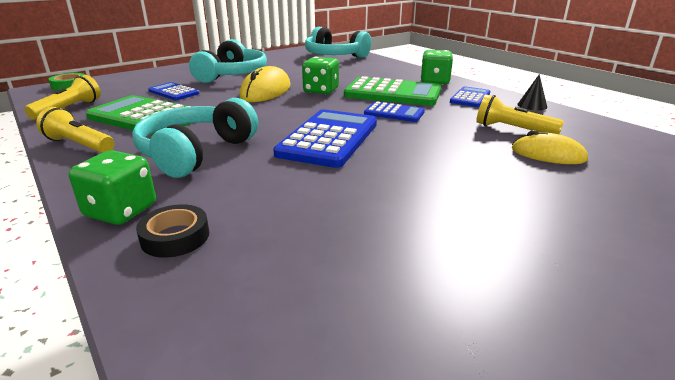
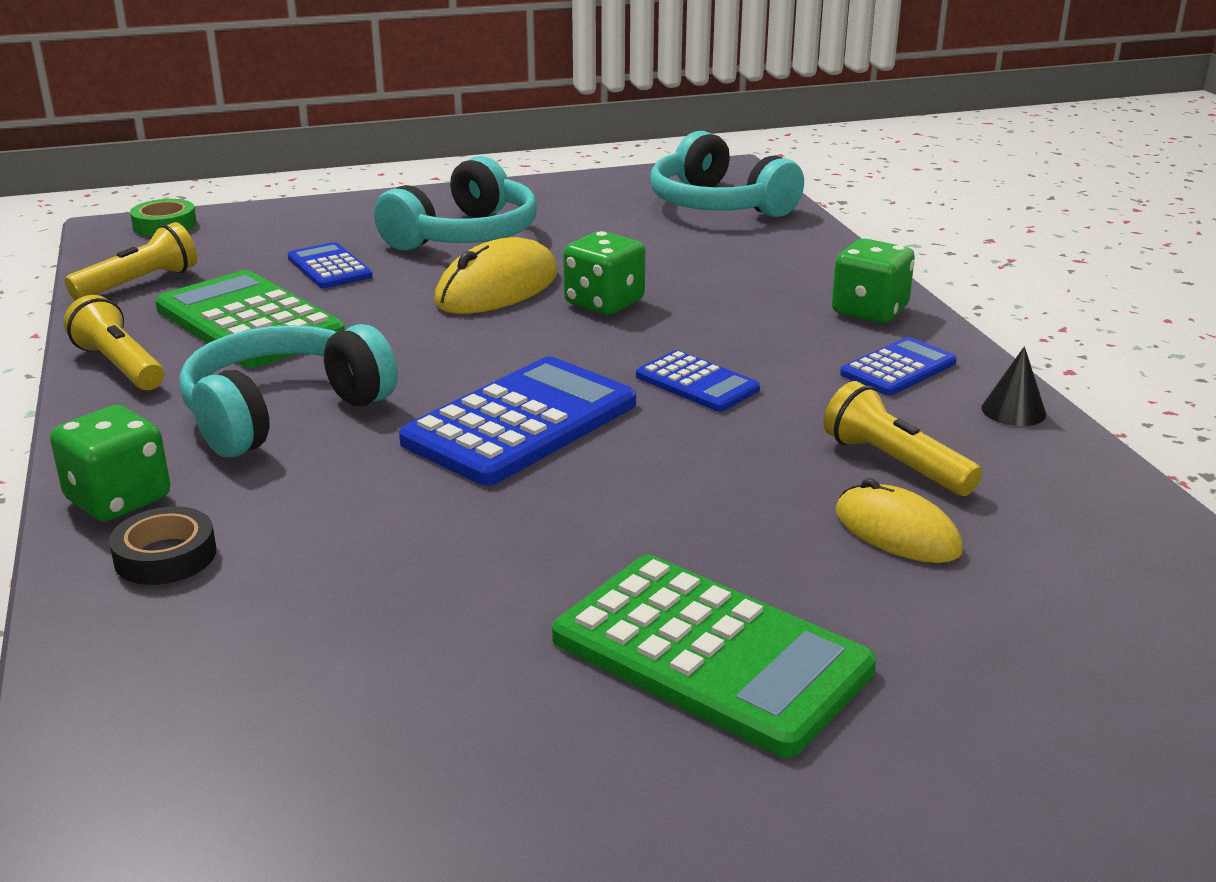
camera: 20 degrees right, 0 degrees up
(392, 93) = (744, 331): green calculator -> green calculator (711, 654)

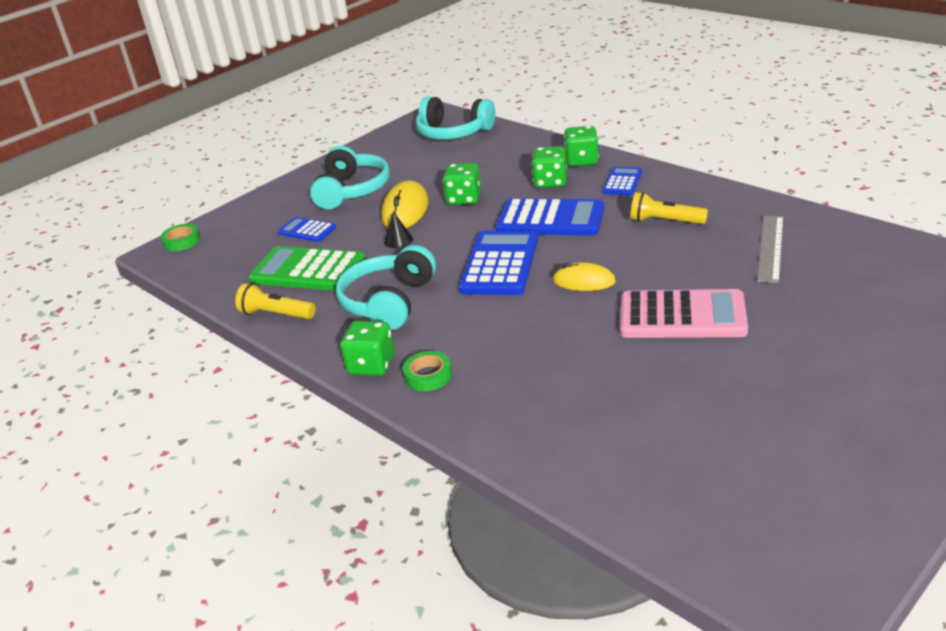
camera: 25 degrees left, 5 degrees up
(139, 283) = (219, 274): yellow flashlight -> none
(165, 556) = (428, 376): black tape -> green tape
(697, 383) = (550, 219): blue calculator -> blue calculator, size x1.85
(711, 654) = (682, 316): green calculator -> pink calculator
(774, 325) = (550, 182): none -> green dice
(897, 532) = (695, 247): yellow mouse -> yellow mouse (584, 281)
(1013, 411) = (684, 183): black cone -> black cone (398, 240)
(1051, 598) = (770, 248): none -> grey ruler

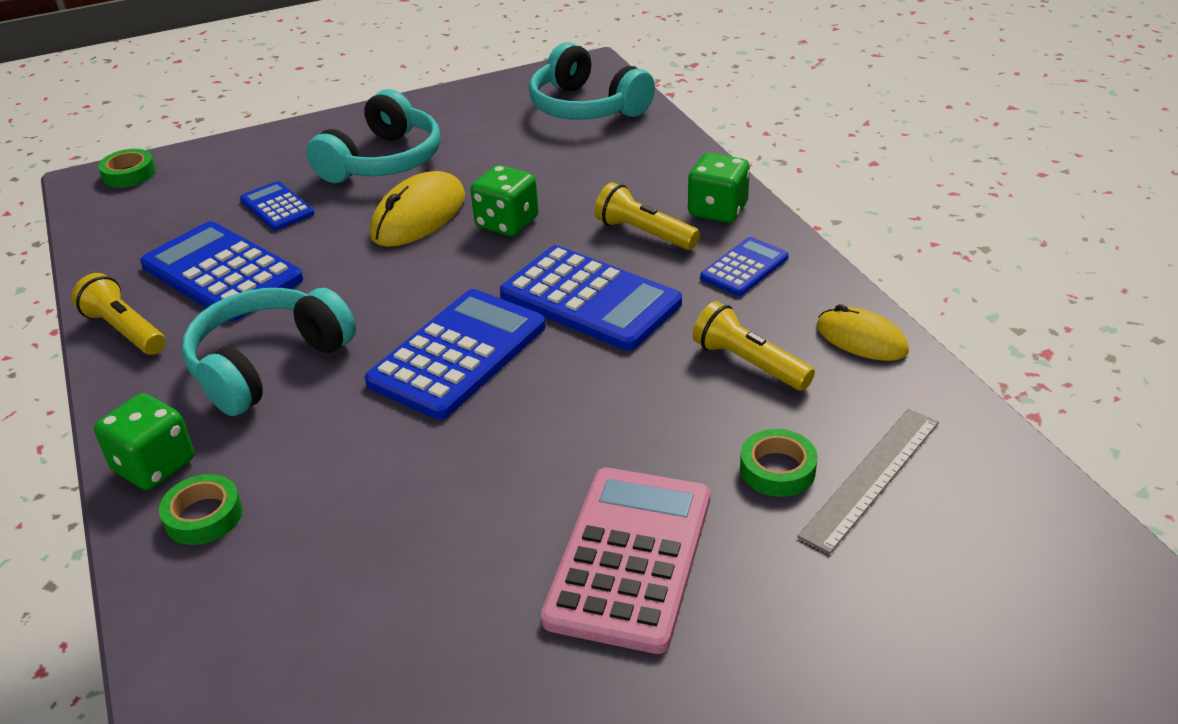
camera: 20 degrees right, 5 degrees up
(308, 270) = (221, 273): green calculator -> blue calculator
(398, 240) = (368, 263): black cone -> none
(550, 182) = (644, 233): green dice -> yellow flashlight
(584, 281) = (543, 431): yellow mouse -> yellow mouse (861, 339)
(682, 316) = (629, 557): pink calculator -> pink calculator turned 105 degrees counterclockwise
(722, 259) = (777, 469): none -> green tape

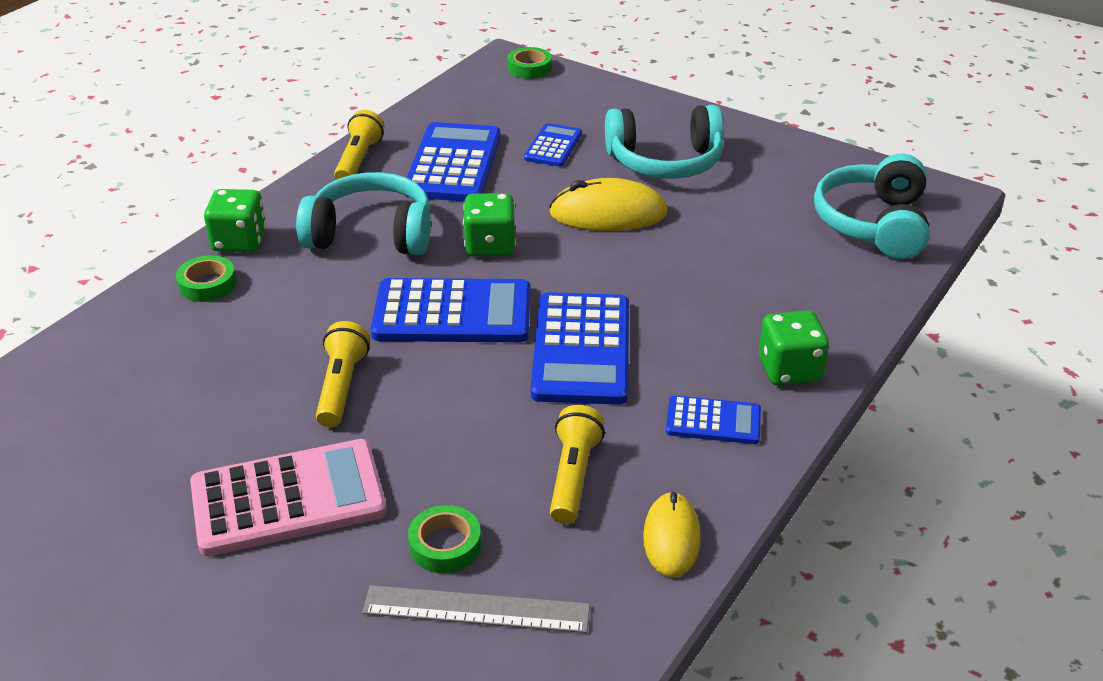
camera: 55 degrees right, 0 degrees up
(507, 223) = (644, 260): green dice -> green dice (490, 245)
(644, 233) = (706, 340): yellow flashlight -> yellow flashlight (341, 386)

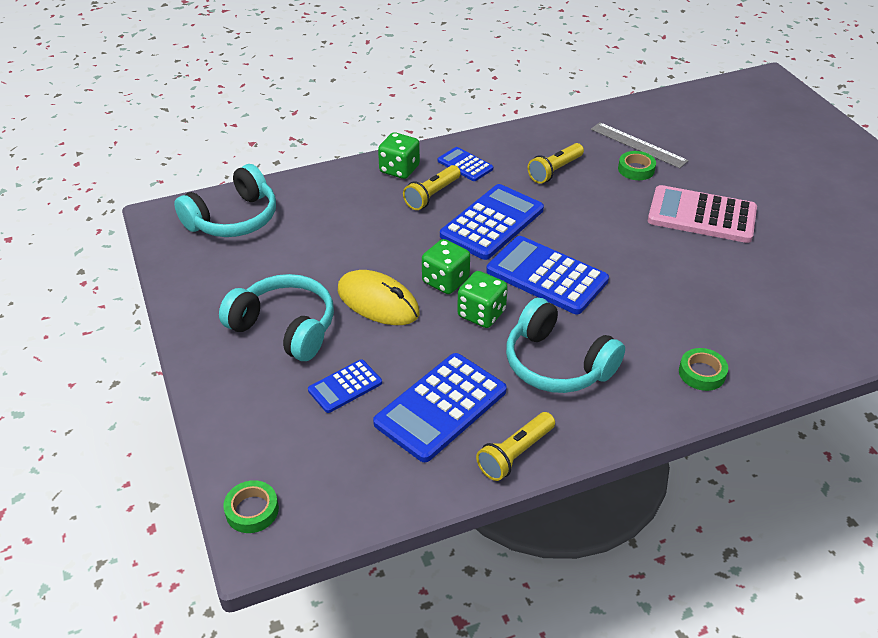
camera: 145 degrees left, 5 degrees up
(239, 241) = (662, 405): green dice -> green dice (445, 281)
(341, 386) = (644, 259): yellow flashlight -> yellow flashlight (432, 195)
(671, 538) = (535, 135): yellow mouse -> none

